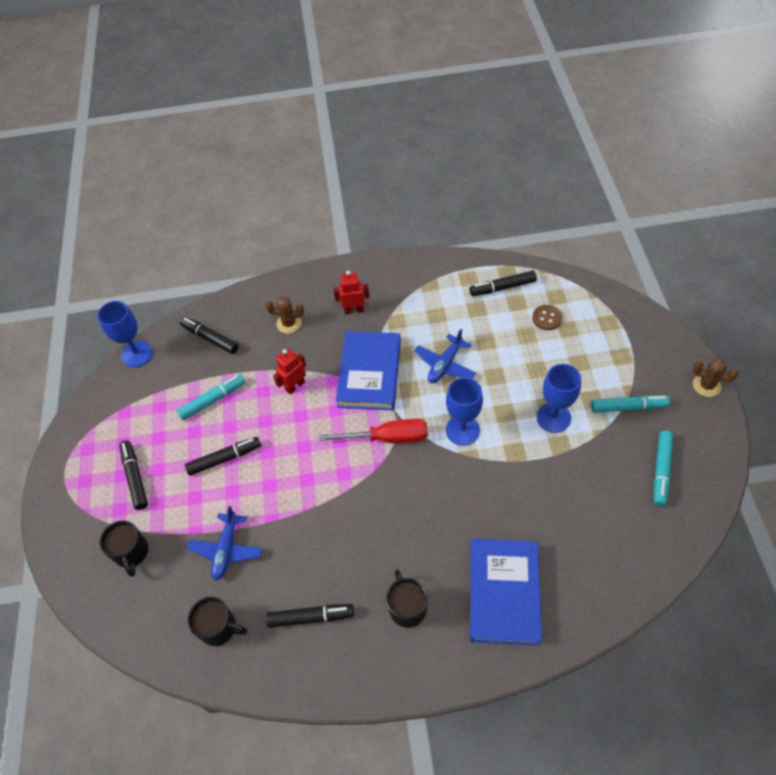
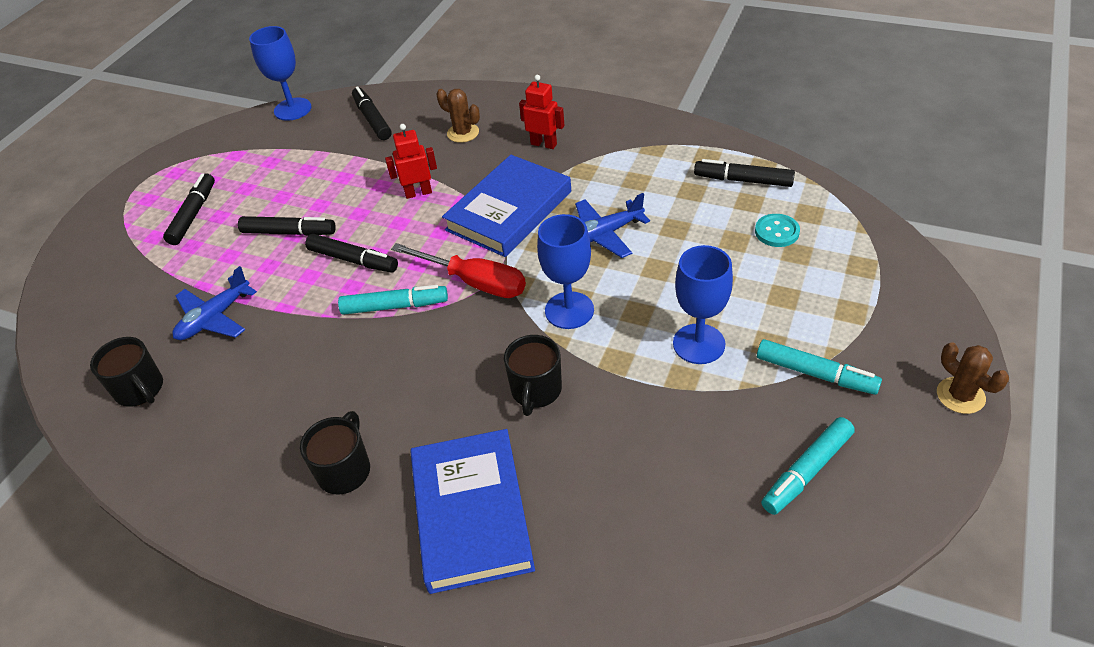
camera: 30 degrees right, 10 degrees down
(131, 552) = (129, 280): black mug -> black mug (536, 390)
(213, 400) = (326, 175): turquoise marker -> turquoise marker (395, 306)
(311, 617) = (235, 426): black marker -> black marker (353, 260)
(503, 593) = (471, 513): blue book -> blue book turned 45 degrees counterclockwise
(546, 318) = (777, 232): brown button -> turquoise button

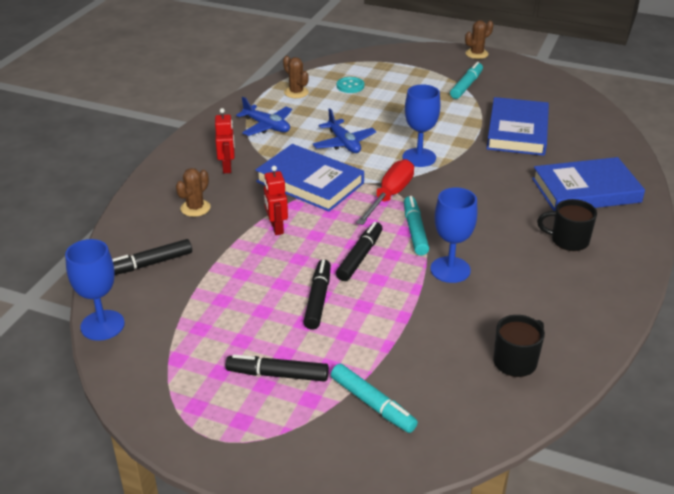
camera: 95 degrees left, 10 degrees down
(214, 318) = (429, 330): blue plane -> blue plane (267, 126)
(536, 390) = (490, 169): black mug -> none
(544, 144) = (227, 167): red robot -> red robot turned 150 degrees clockwise
(658, 436) = (517, 131): none -> blue book
(699, 344) = (446, 116): blue goblet -> blue goblet (450, 270)
(743, 180) = (296, 92): black marker -> brown cactus
(806, 471) = (531, 94): turquoise marker -> turquoise marker (372, 404)

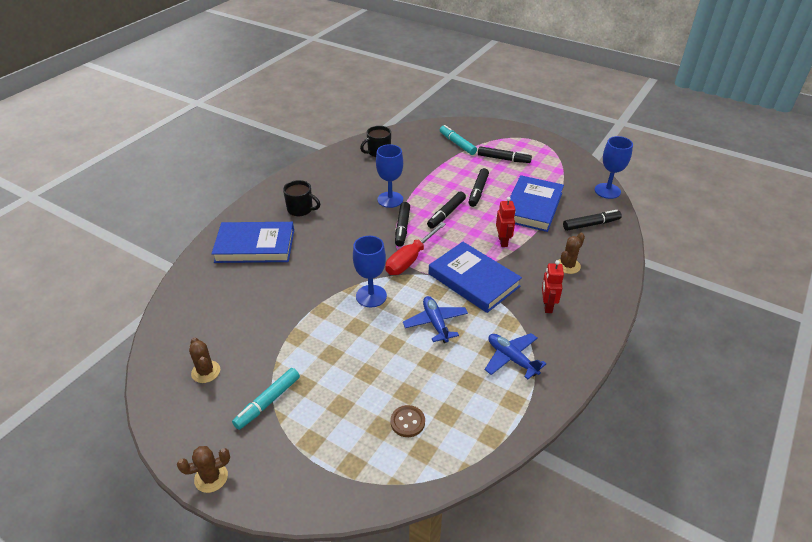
camera: 170 degrees left, 5 degrees up
(296, 92) = (476, 418): brown cactus -> brown cactus (206, 372)
(350, 86) = (407, 422): turquoise button -> brown button
(415, 231) = (402, 228): turquoise marker -> black marker
(517, 131) = (261, 318): blue book -> blue book (532, 207)

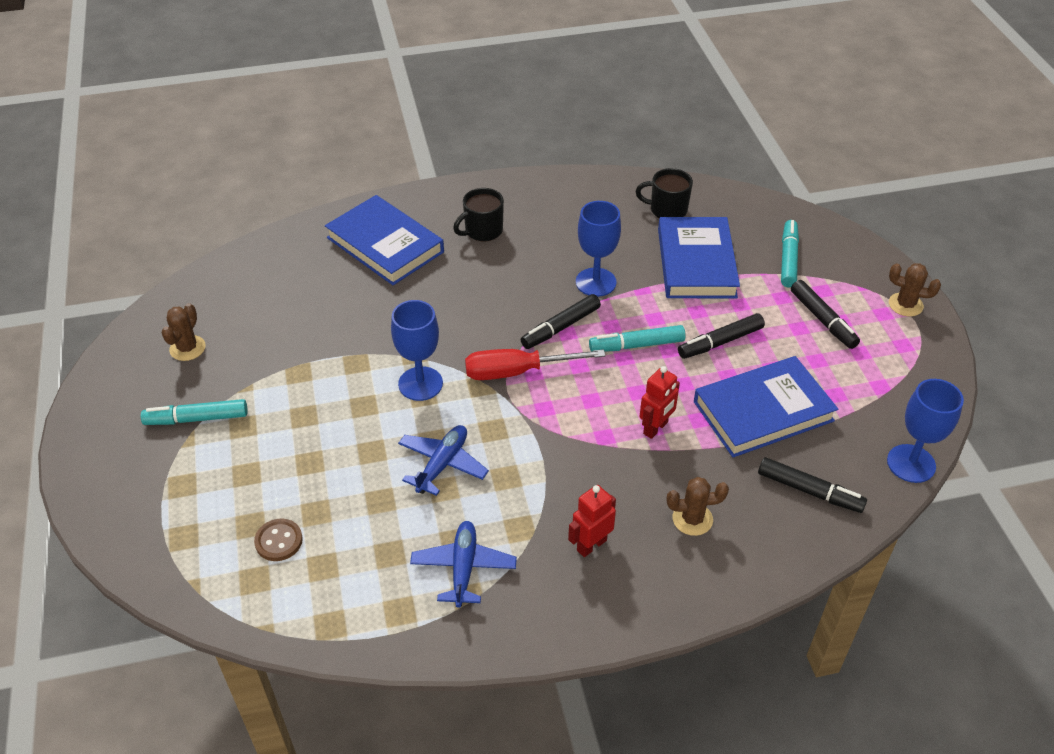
camera: 45 degrees right, 5 degrees up
(211, 477) = (78, 449): brown cactus -> brown cactus (905, 305)
(301, 209) = (482, 231): black mug -> black mug turned 75 degrees clockwise
(446, 214) = (636, 345): black marker -> turquoise marker
(473, 280) = (551, 448): blue book -> blue book (696, 263)

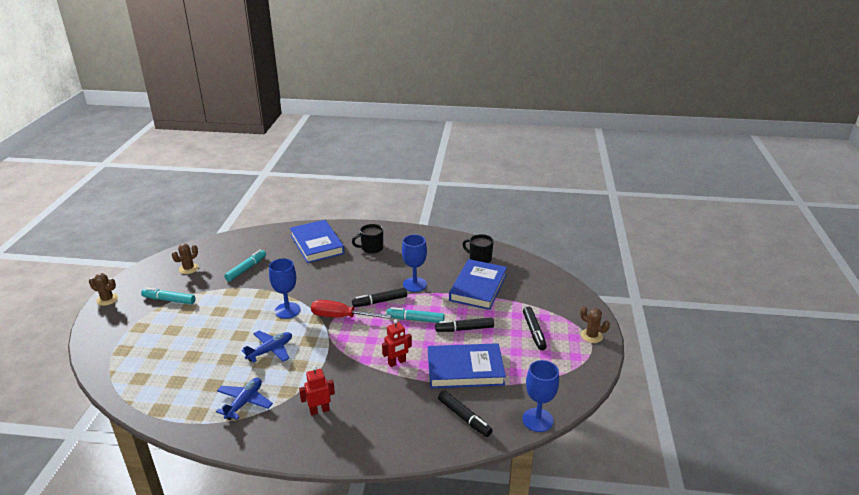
camera: 20 degrees right, 15 degrees down
(279, 541) = (164, 364): brown button -> none
(692, 519) = (385, 413): brown cactus -> brown cactus (107, 299)
(788, 259) = (534, 297): turquoise marker -> turquoise marker (246, 269)

